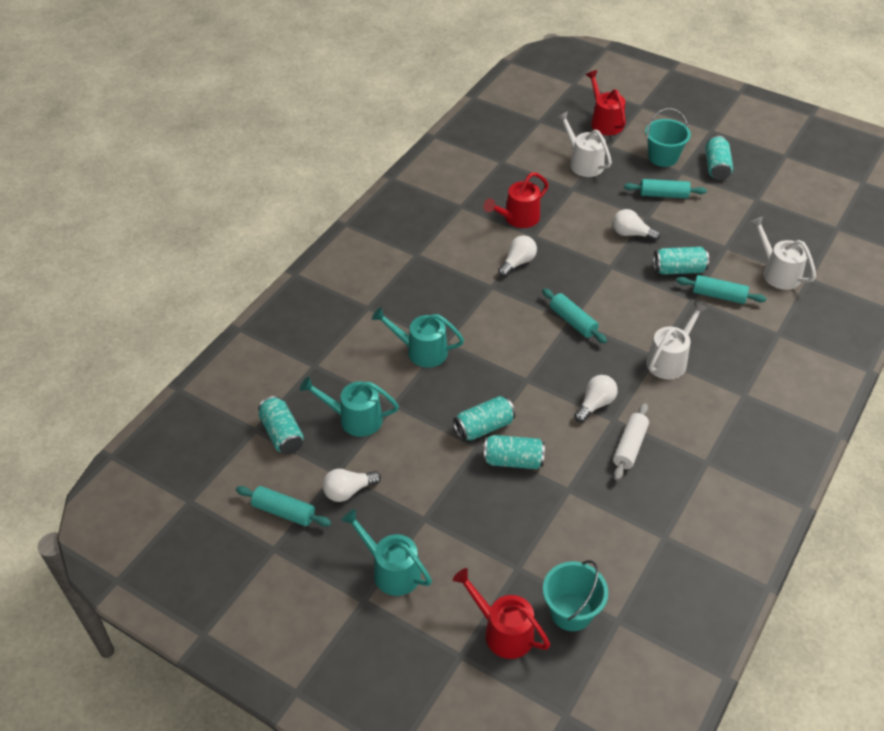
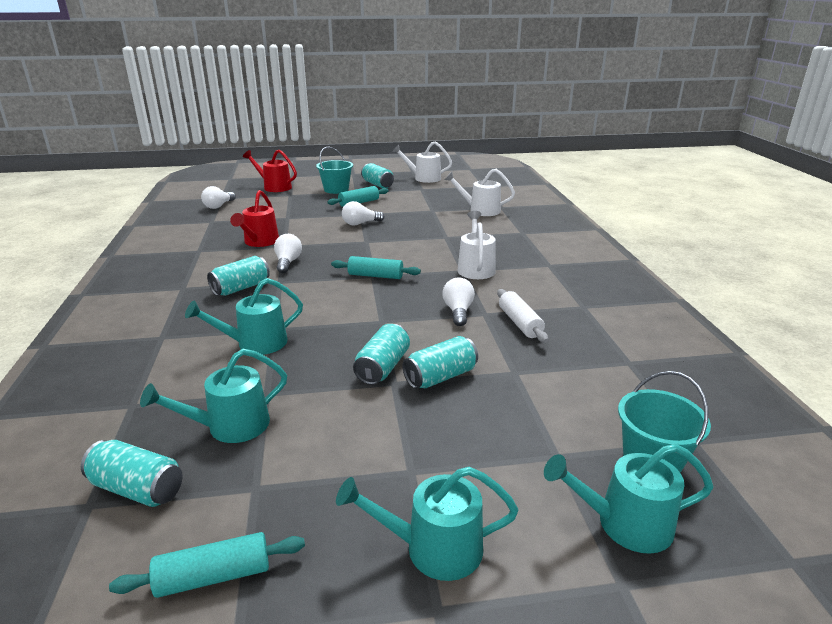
camera: 40 degrees left, 20 degrees down
(348, 491) = (289, 498): white light bulb -> white light bulb (219, 206)
(503, 631) = (625, 524): red watering can -> turquoise watering can
(583, 163) = (281, 205): white watering can -> white watering can (424, 178)
(678, 270) = (417, 228): turquoise can -> turquoise can (241, 288)
(719, 296) = (460, 230): turquoise rolling pin -> none

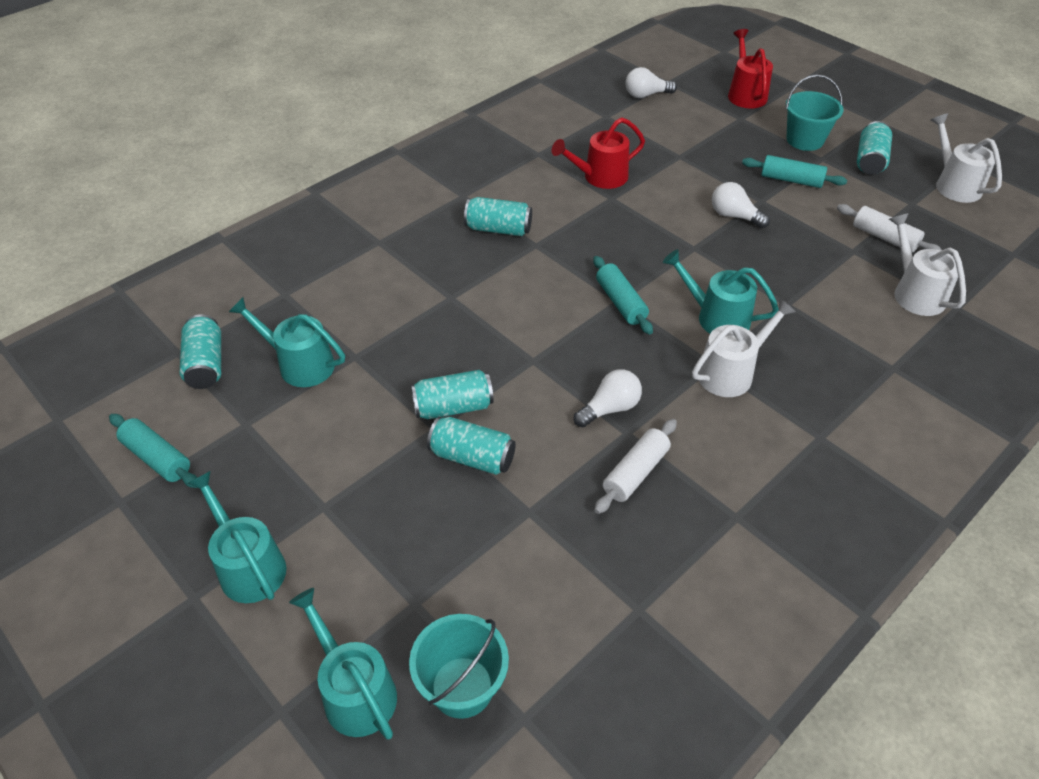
camera: 55 degrees right, 20 degrees up
(255, 343) = (418, 302): turquoise watering can -> turquoise watering can (716, 317)
(288, 262) = (579, 224): white light bulb -> none
(434, 202) = (884, 238): none -> white rolling pin

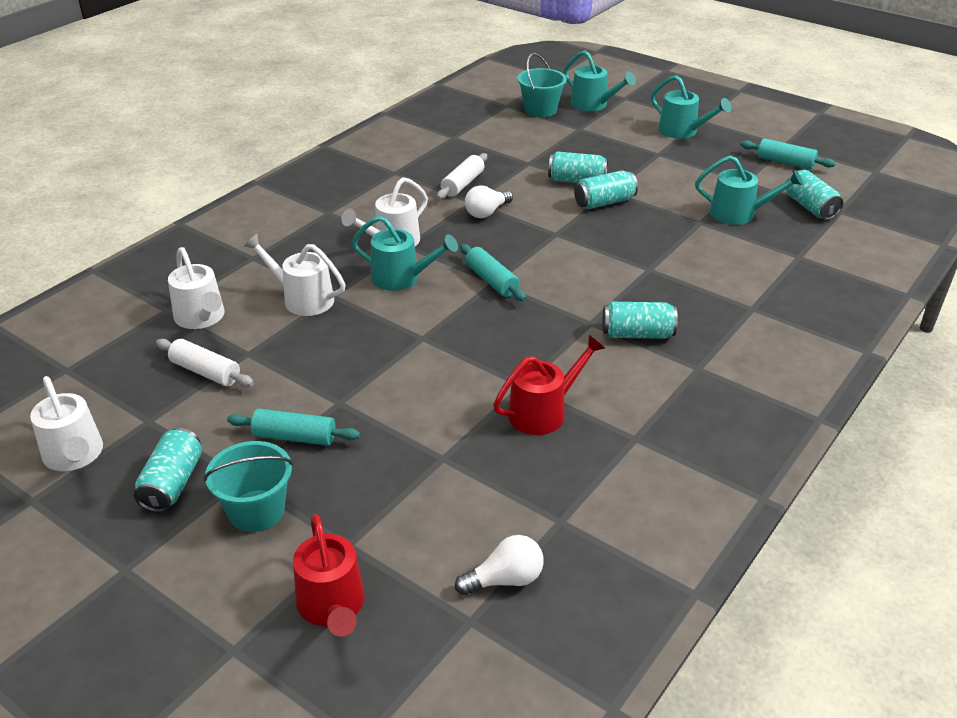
camera: 170 degrees right, 10 degrees down
(734, 216) = (375, 378): white light bulb -> none
(818, 303) = (303, 299): none -> white watering can

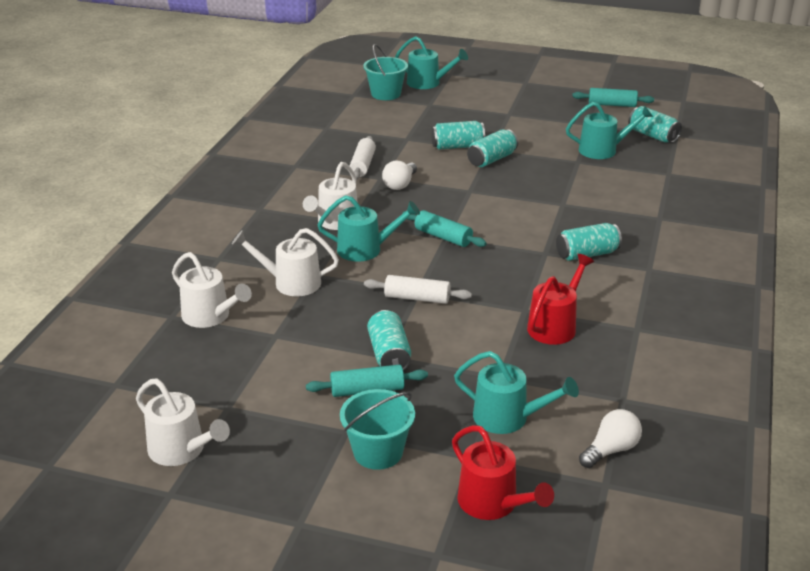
camera: 20 degrees left, 5 degrees down
(172, 483) = (289, 450): turquoise can -> turquoise can (389, 354)
(206, 372) = (249, 358): white rolling pin -> white rolling pin (417, 298)
(682, 131) = (516, 93): turquoise watering can -> turquoise watering can (507, 418)

